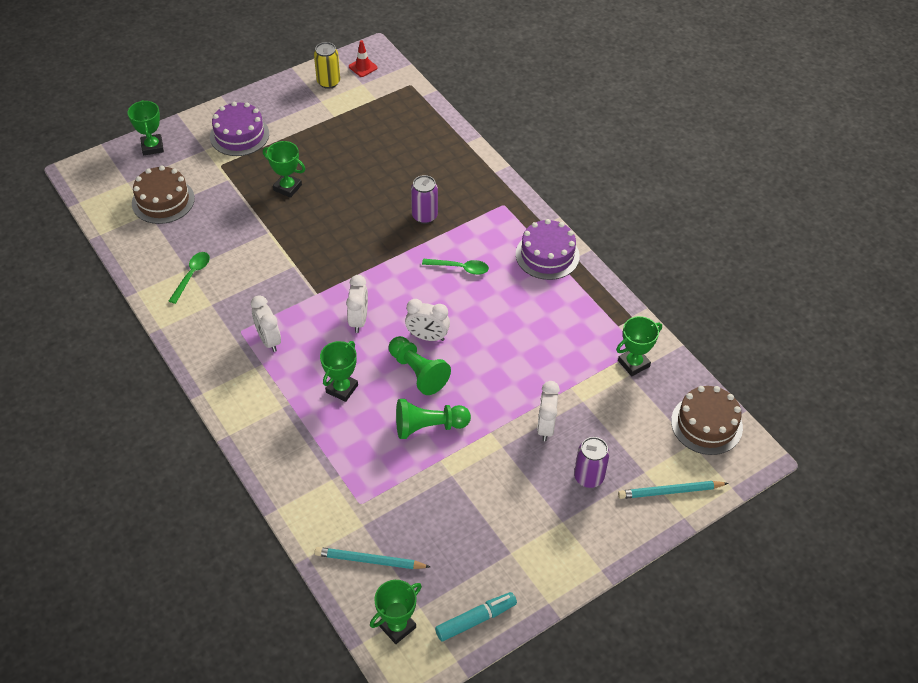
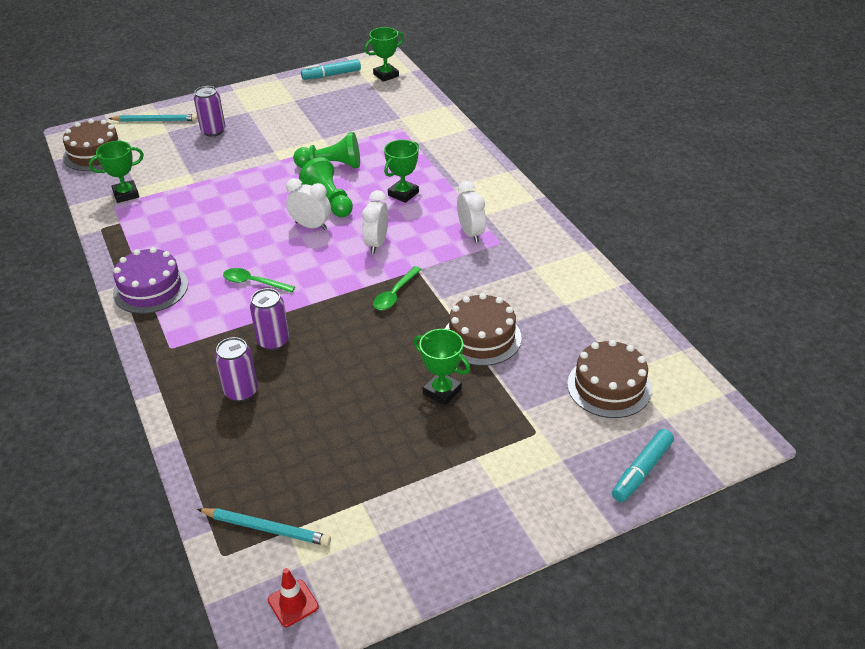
camera: 170 degrees left, 10 degrees down
(152, 147) = (642, 471): green trophy -> turquoise marker
(192, 275) = (558, 296): green spoon -> green spoon (395, 294)
(239, 135) = (510, 480): purple cake -> none
(258, 232) = (482, 337): none -> brown cake
(328, 82) = (359, 574): yellow can -> none
(369, 560) = (399, 102): turquoise pencil -> turquoise pencil (266, 528)
(435, 176) = (241, 391): none -> purple can
(545, 426) = (231, 160): white clock -> none

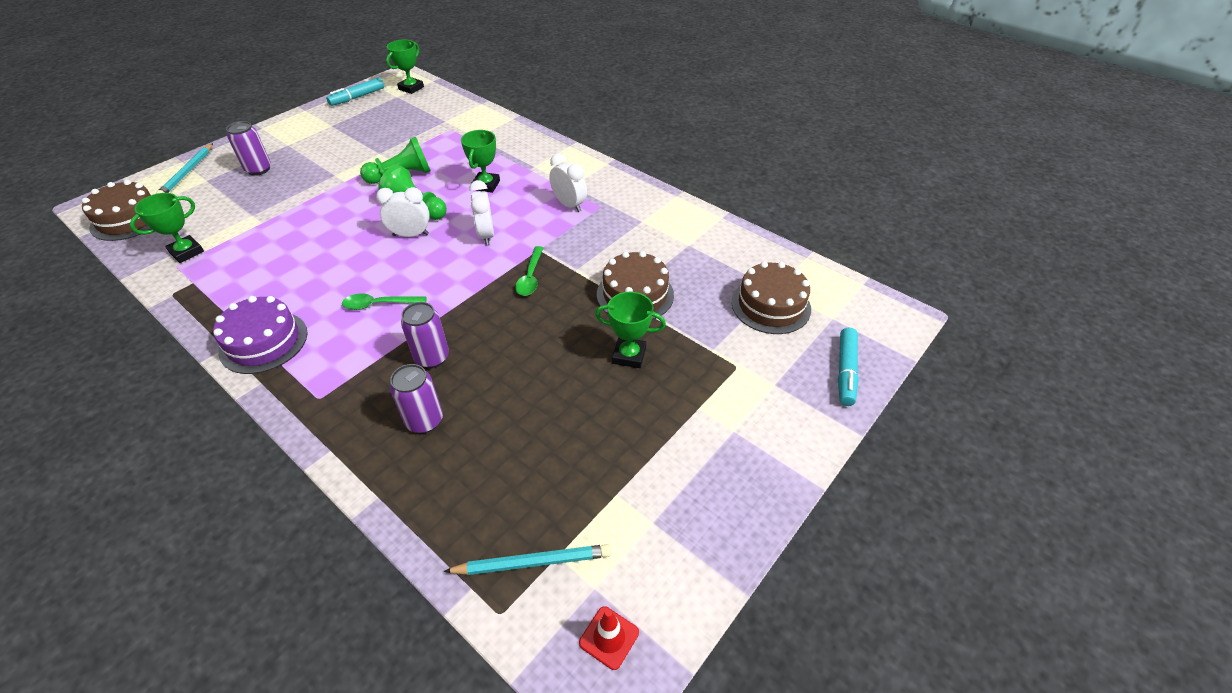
camera: 25 degrees left, 5 degrees up
(155, 121) = (187, 172): turquoise pencil -> turquoise pencil turned 120 degrees clockwise

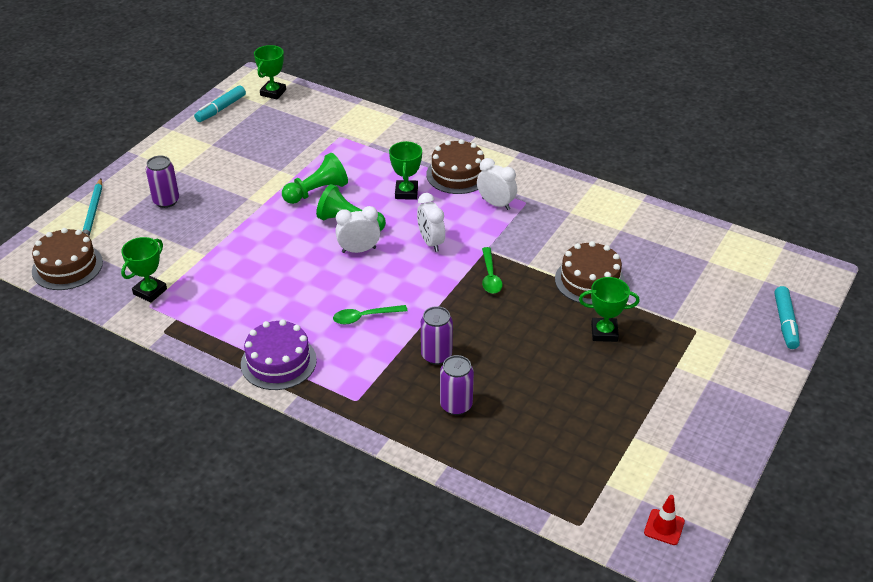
camera: 10 degrees left, 5 degrees down
(533, 562) = (589, 490): turquoise pencil -> none
(770, 305) = (709, 276): brown cake -> brown cake (457, 174)

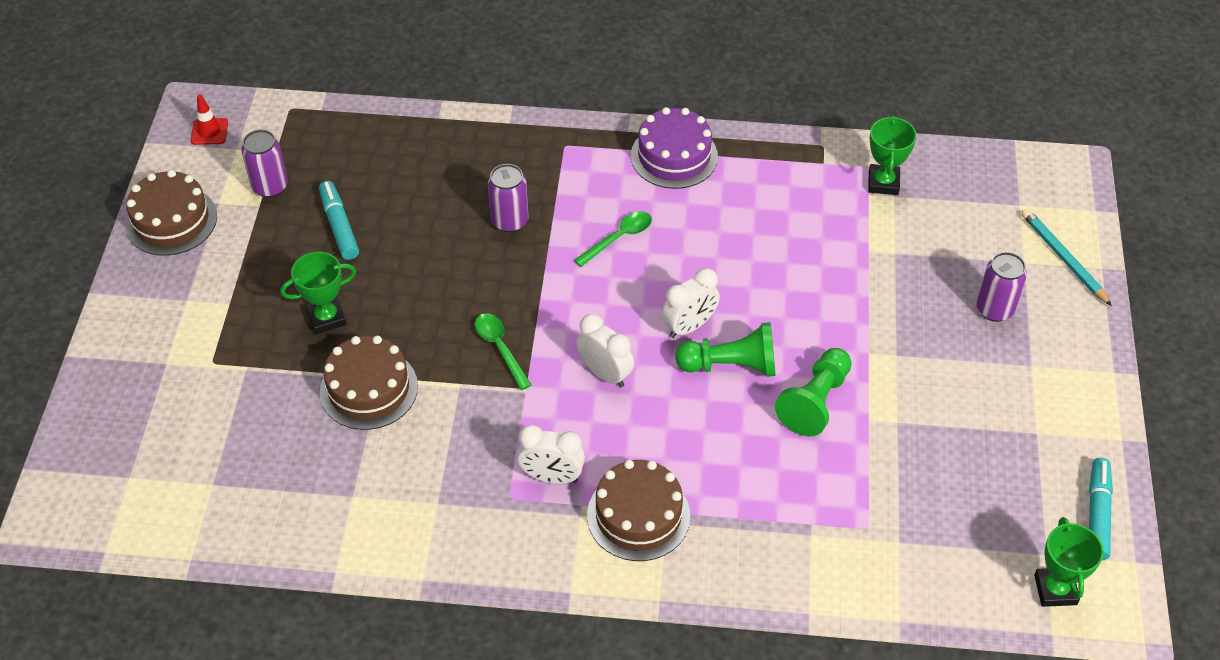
camera: 155 degrees right, 10 degrees up
(67, 266) = (1006, 178): brown cake -> brown cake (171, 221)
(406, 192) = (691, 449): green trophy -> none
(456, 405) = (459, 175): purple can -> purple can (270, 187)
(785, 322) = (97, 415): turquoise marker -> turquoise marker (339, 226)

